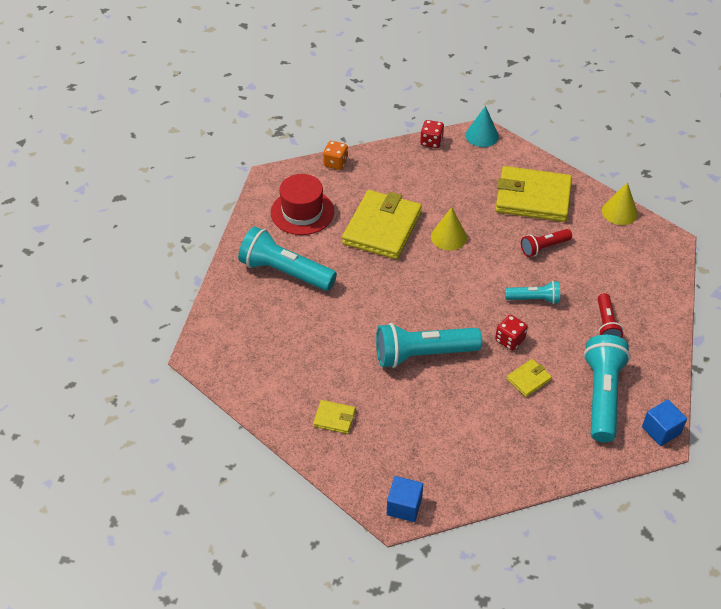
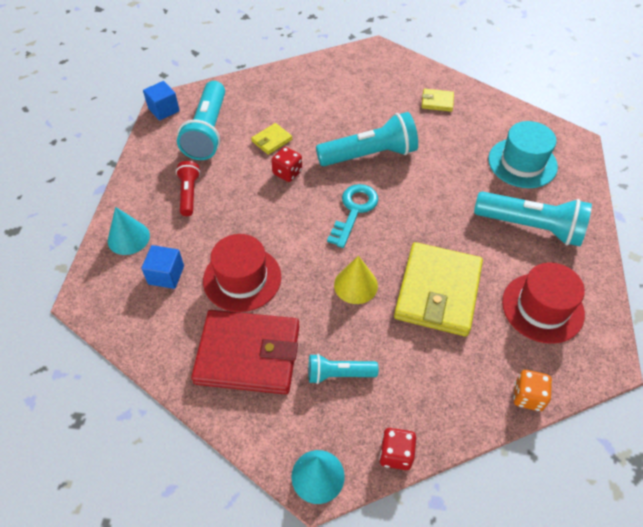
camera: 175 degrees right, 5 degrees up
(266, 334) = (522, 163): none -> turquoise hat
(404, 506) = (370, 53): blue cube -> blue cube (166, 275)
(444, 297) = (354, 210): none -> turquoise key
(533, 197) = (248, 354): yellow wallet -> red wallet
(534, 299) = (259, 215): turquoise flashlight -> turquoise flashlight (338, 374)
(544, 247) = (242, 278): red flashlight -> red hat
(619, 212) = (137, 339): yellow cone -> none
(652, 287) = (128, 238): none -> turquoise cone

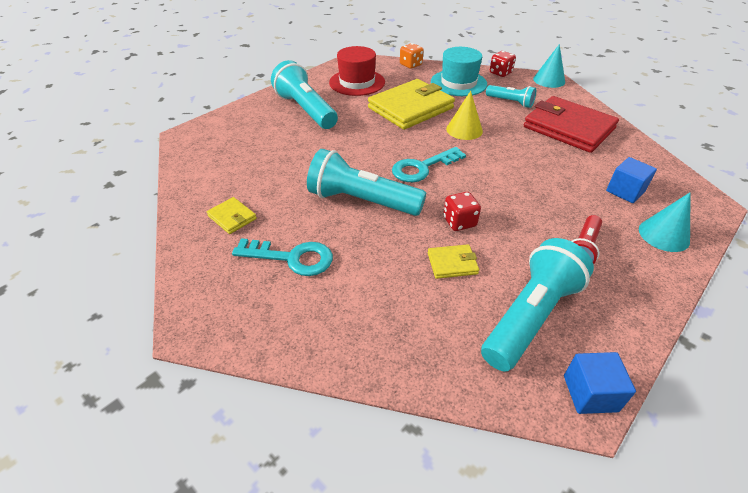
camera: 145 degrees left, 10 degrees down
(242, 278) = (553, 164): red hat -> none
(369, 98) = (292, 258): none -> turquoise key
(522, 163) = (247, 141): turquoise hat -> turquoise hat (458, 83)

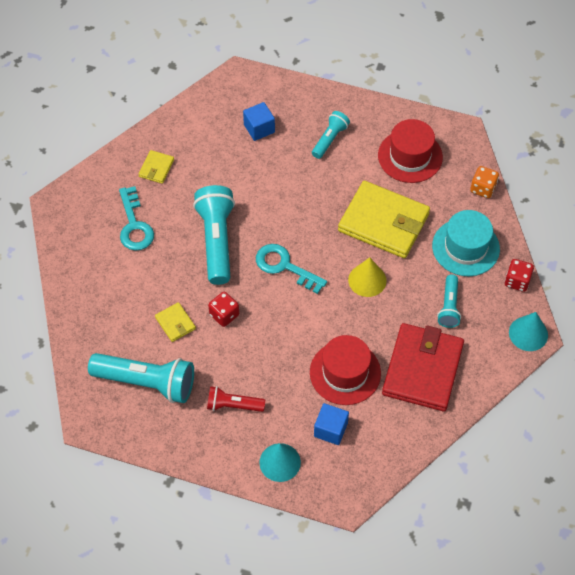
camera: 65 degrees right, 15 degrees up
(305, 110) = (330, 139): turquoise flashlight -> turquoise flashlight, size x0.55
(560, 166) = (345, 373): none -> red hat
(590, 393) = (99, 425): blue cube -> blue cube (259, 128)

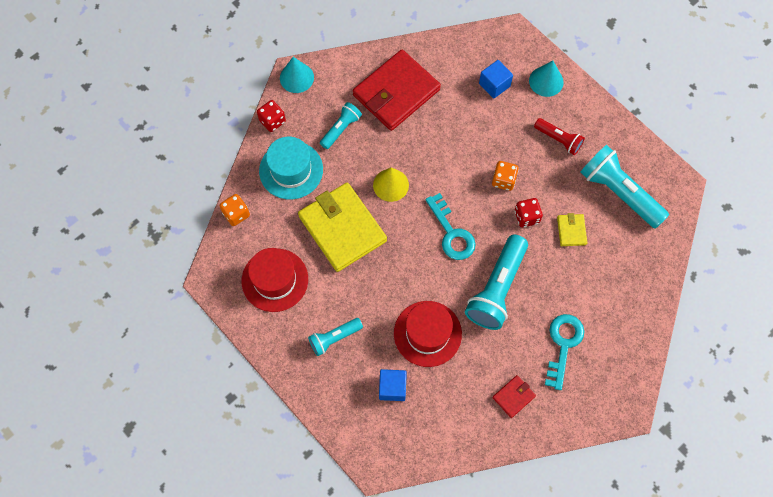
camera: 150 degrees left, 10 degrees up
(156, 168) = (513, 397): yellow wallet -> red wallet
(265, 337) = (503, 180): none -> orange dice
(345, 373) = (457, 120): red hat -> red hat (427, 333)

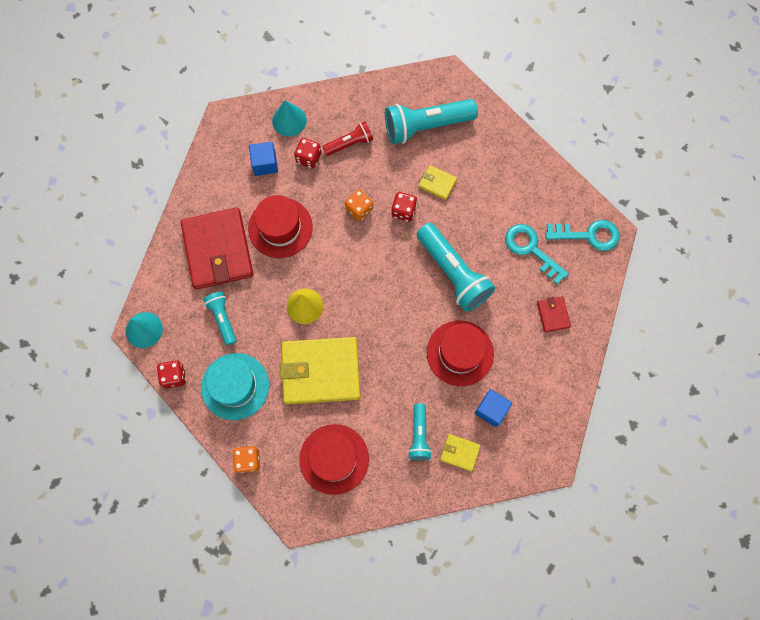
camera: 60 degrees left, 5 degrees up
(339, 380) = (459, 452): none -> yellow wallet
(446, 128) = (280, 227): none -> red hat
(451, 233) = (381, 280): turquoise key -> turquoise key (588, 235)
(523, 115) = (308, 158): none -> red dice

